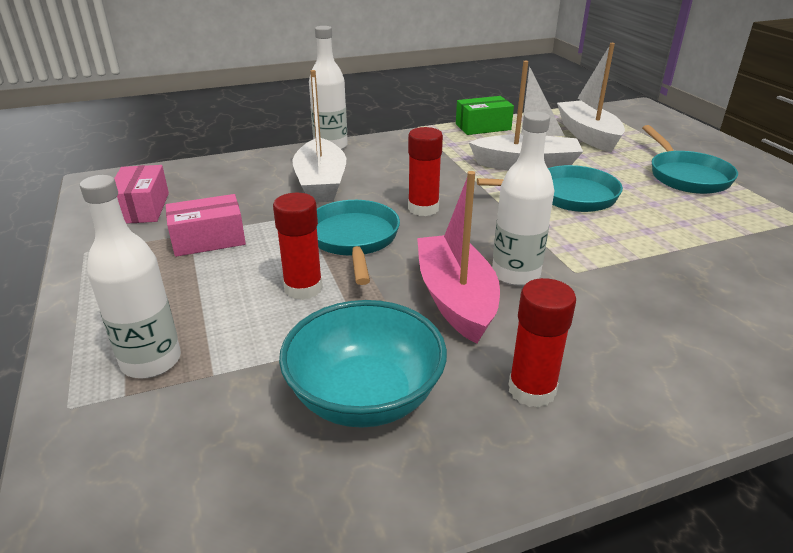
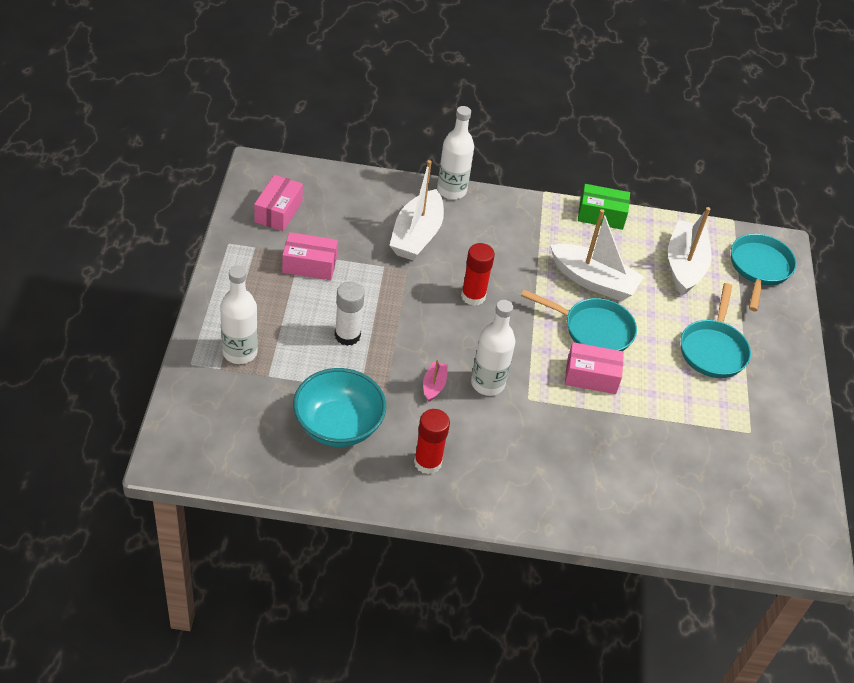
camera: 20 degrees right, 15 degrees up
(303, 288) = (347, 335): red glue stick -> white glue stick
(354, 239) = (404, 306): turquoise pan -> turquoise pan (759, 268)
(456, 299) = (434, 385): pink boat -> pink boat, size x0.46
(612, 230) = (591, 376): none -> pink box

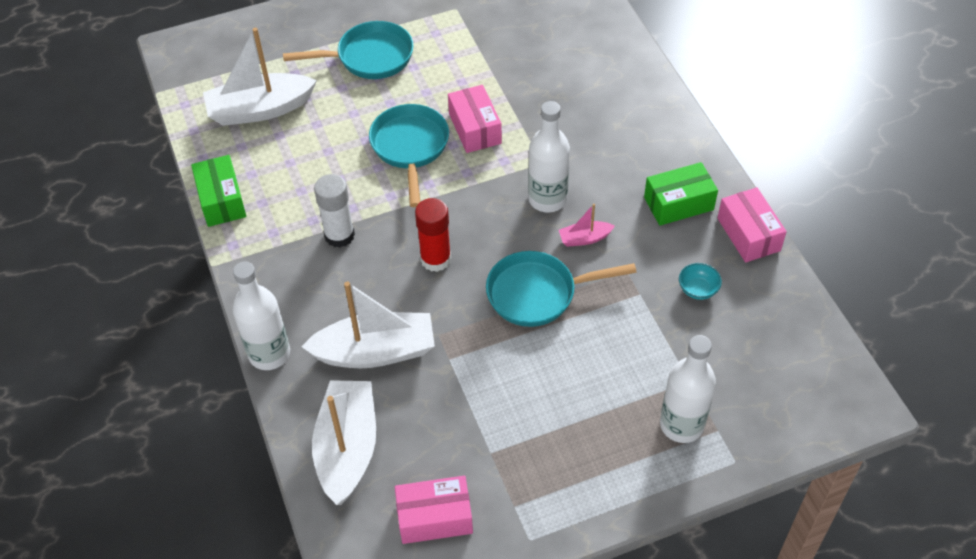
camera: 110 degrees left, 5 degrees up
(309, 265) = (502, 432): pink box -> pink box (748, 234)
(338, 425) = (698, 289): turquoise bowl -> turquoise bowl, size x0.41
(347, 335) = (579, 340): white glue stick -> white glue stick (339, 235)
(427, 462) = (678, 203): red glue stick -> green box
(593, 281) = (337, 171): white boat -> white boat (347, 448)
(759, 268) = (225, 55): turquoise pan -> turquoise pan (537, 293)

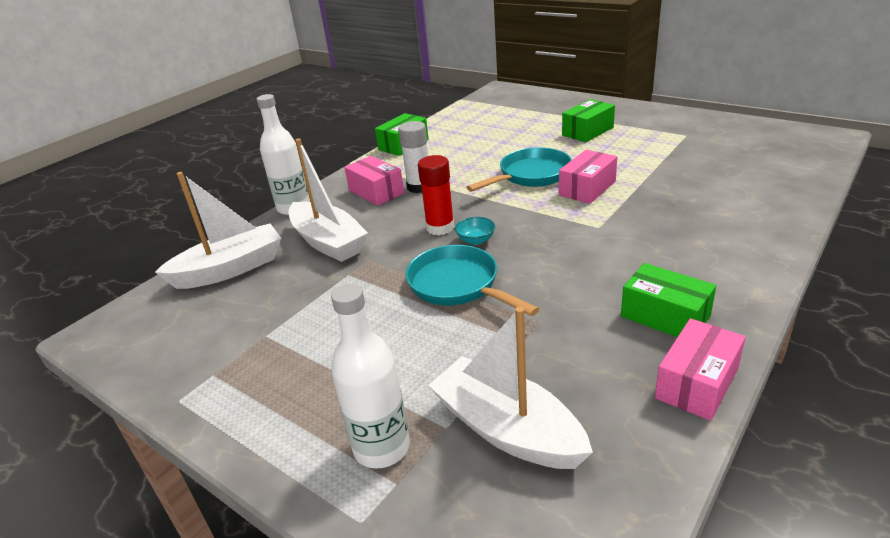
camera: 60 degrees right, 20 degrees down
(260, 109) = (490, 124): white boat -> white boat (507, 429)
(370, 57) = (587, 131): turquoise pan -> green box
(434, 517) = (182, 336): pink box -> pink box (376, 192)
(547, 199) = (564, 246): white bottle -> none
(584, 238) = (547, 282): pink boat -> none
(698, 289) = (573, 378): turquoise bowl -> turquoise bowl (476, 240)

